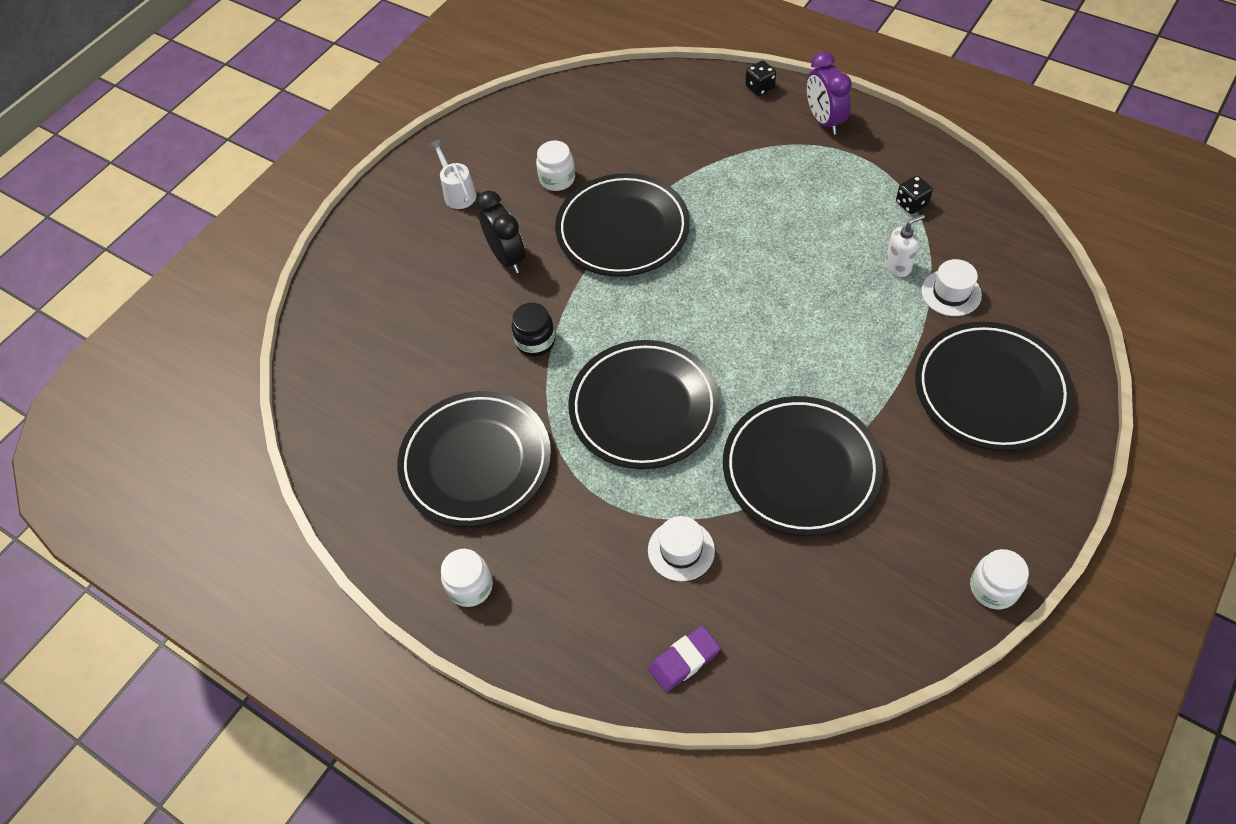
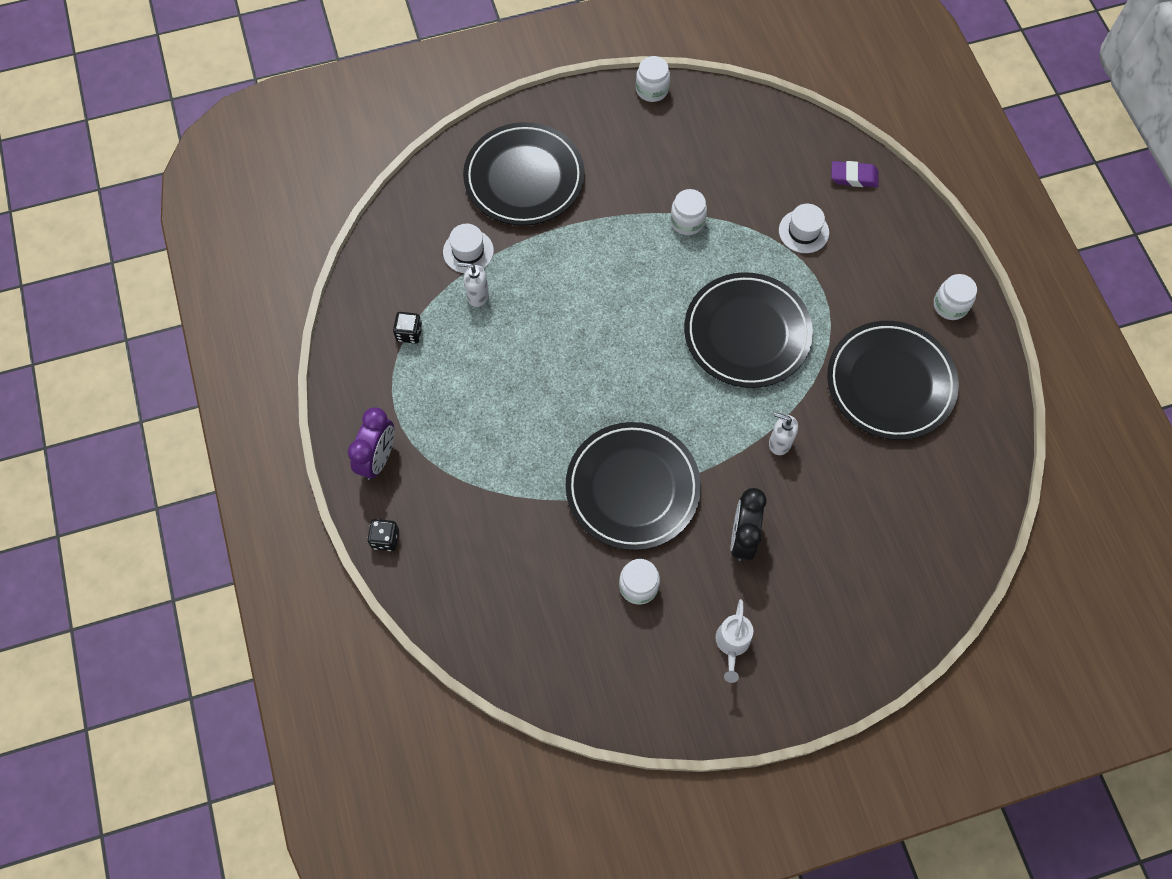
camera: 145 degrees left, 10 degrees up
(535, 341) = (779, 443): black jar -> white soap dispenser
(800, 469) = (687, 221): black plate -> white jar

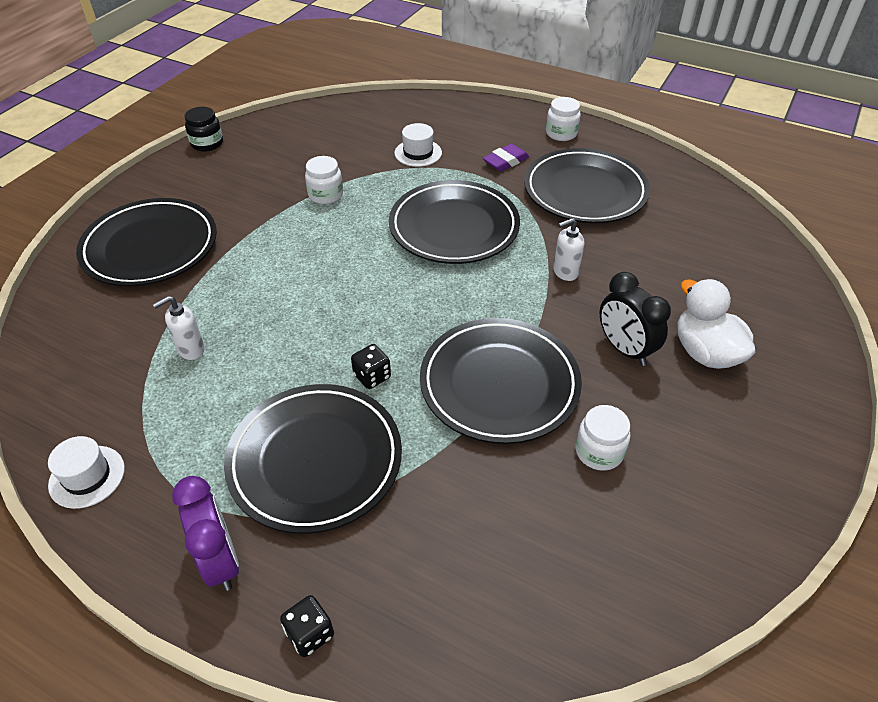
camera: 45 degrees left, 20 degrees down
(409, 333) = (145, 425): black dice -> black dice (372, 376)
(468, 251) = (146, 325): white hat -> white hat (87, 476)
(477, 442) = (315, 460): none -> black plate
(652, 90) = (207, 143): white jar -> black jar
(732, 644) = (722, 428): white watering can -> none
(793, 589) = (705, 352): none -> white duck
(854, 177) = (414, 111): purple eraser -> purple eraser (505, 161)

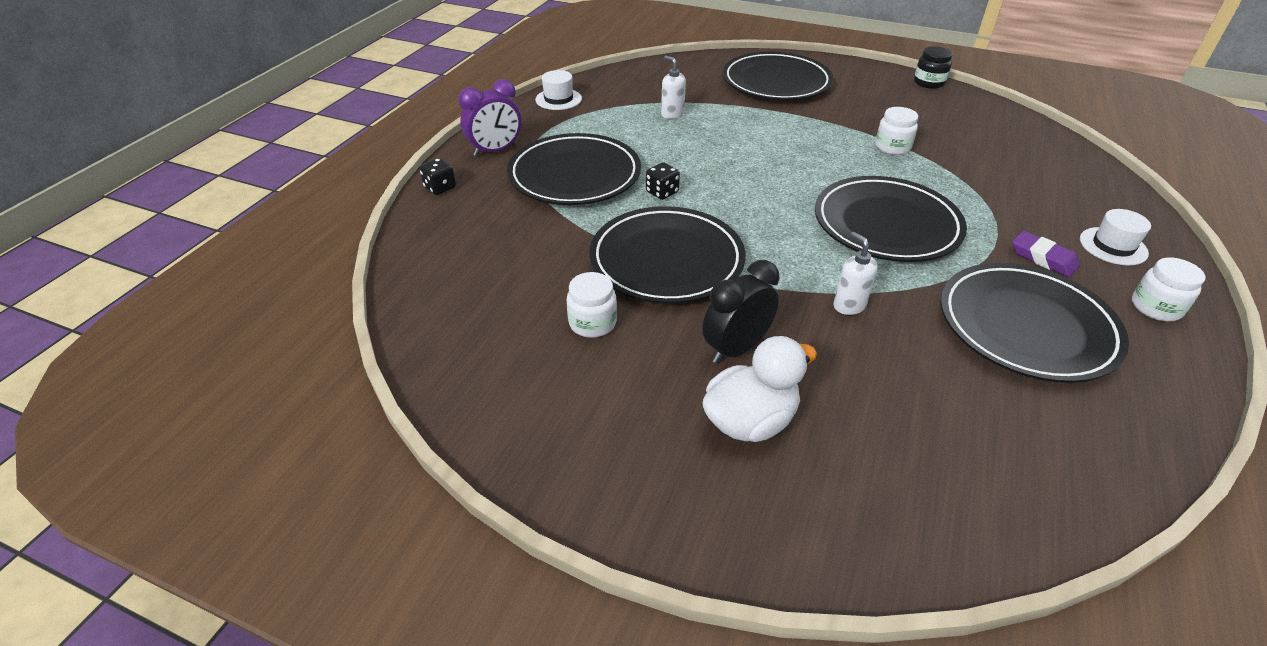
camera: 85 degrees right, 5 degrees down
(418, 153) = (1008, 194): white hat -> white hat (1113, 246)

